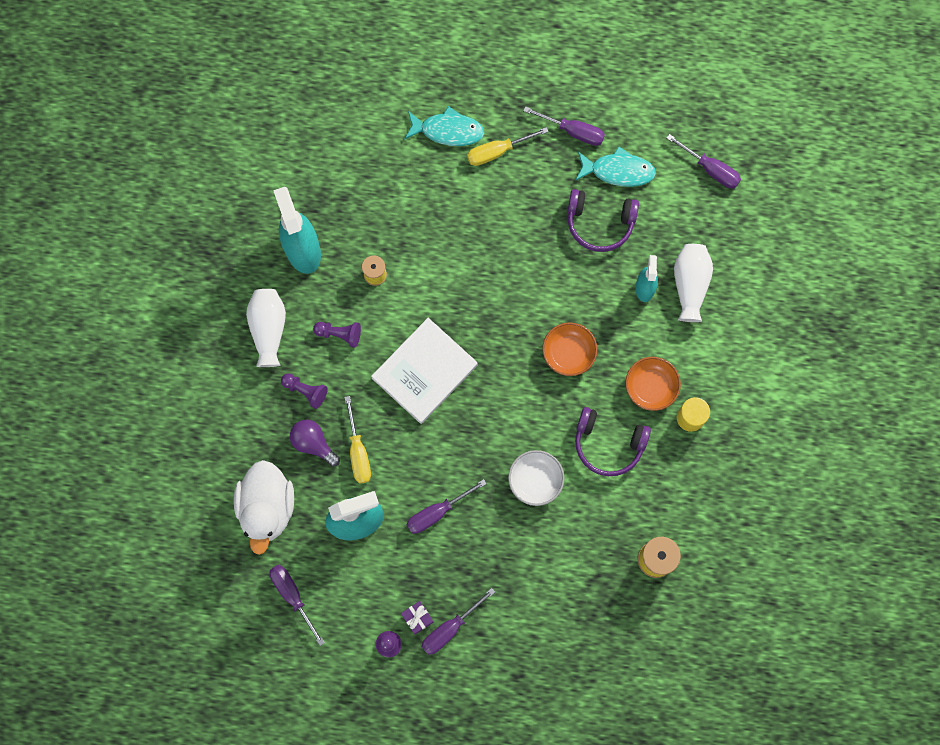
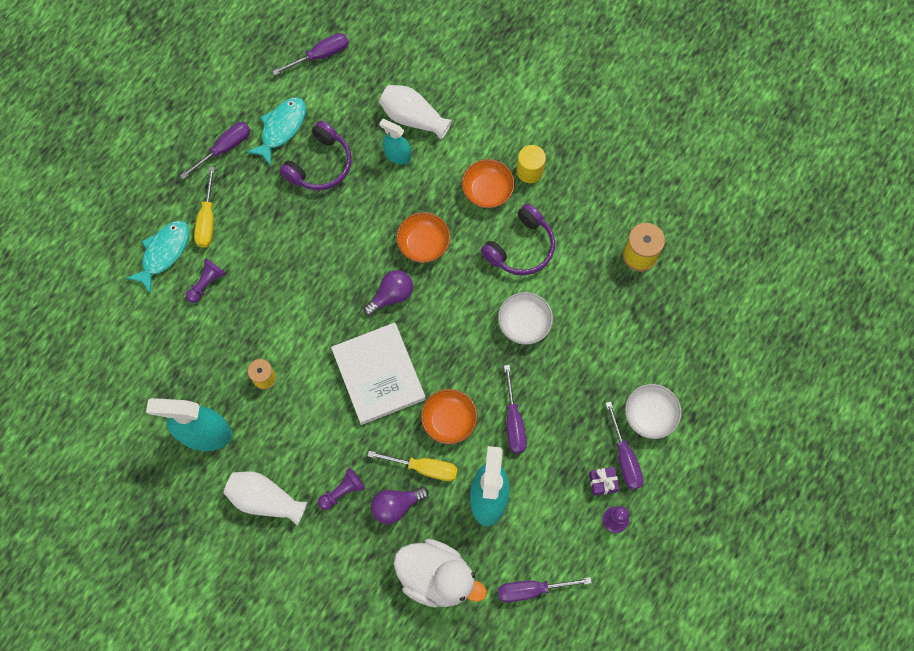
camera: 65 degrees left, 5 degrees down
(340, 334) = (304, 435): purple pawn -> purple pawn (207, 283)
(412, 454) = (449, 420): none -> orange bowl
(501, 635) = (650, 415): none -> white bowl
(504, 348) = (391, 296): none -> purple light bulb

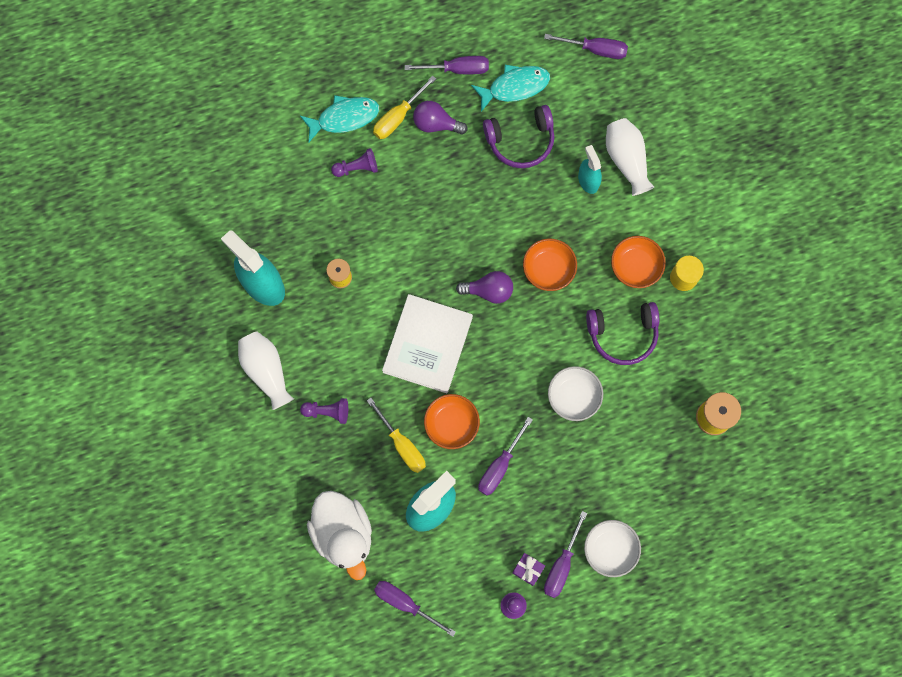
camera: 40 degrees right, 5 degrees up
(396, 506) = (357, 456): purple light bulb -> purple light bulb (436, 124)

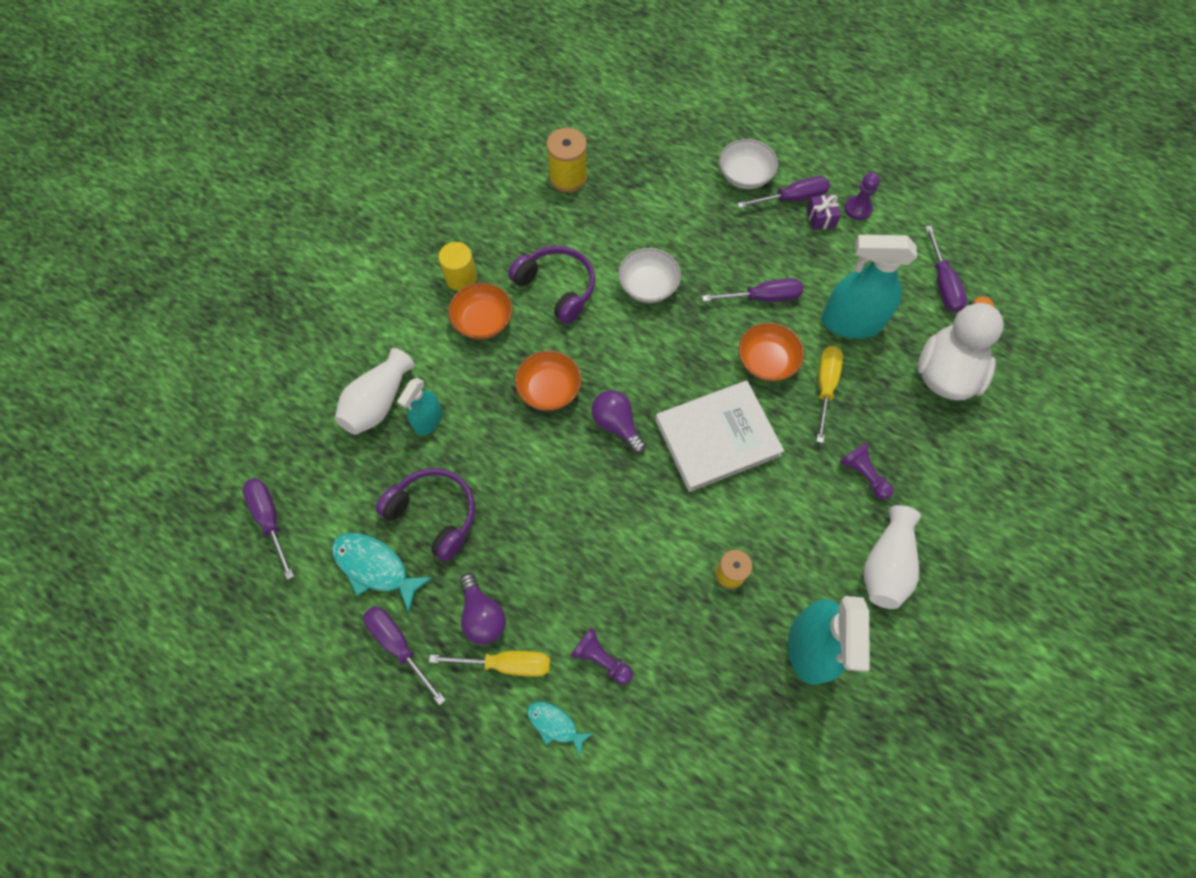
camera: 130 degrees left, 10 degrees down
(344, 118) = (555, 725): turquoise fish -> turquoise fish, size x0.61

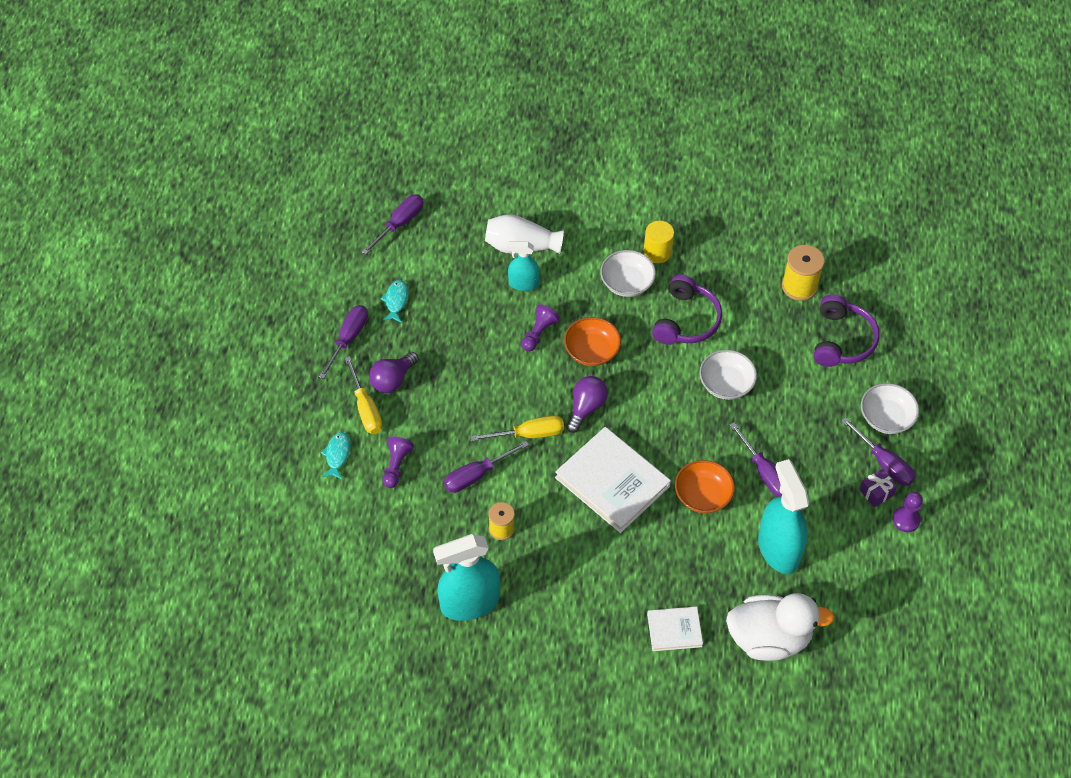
camera: 65 degrees right, 10 degrees down
(375, 567) = (396, 301): turquoise fish -> turquoise fish, size x0.61
(434, 514) = (452, 319): purple headphones -> purple headphones (842, 340)
(483, 321) = (627, 283): orange bowl -> white bowl
(825, 387) = (702, 547): yellow screwdriver -> yellow screwdriver (529, 434)
(863, 474) = (635, 599): purple pawn -> purple pawn (538, 333)
(886, 565) = (563, 638): white vase -> none
(910, 453) = (674, 630): none -> white book
(942, 283) = (864, 612): purple screwdriver -> purple screwdriver (476, 475)

